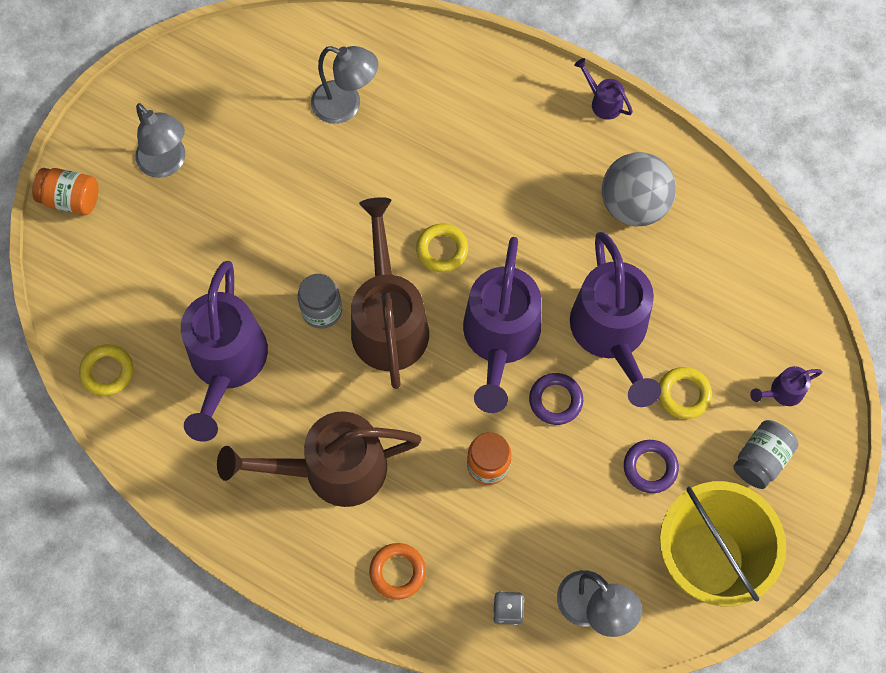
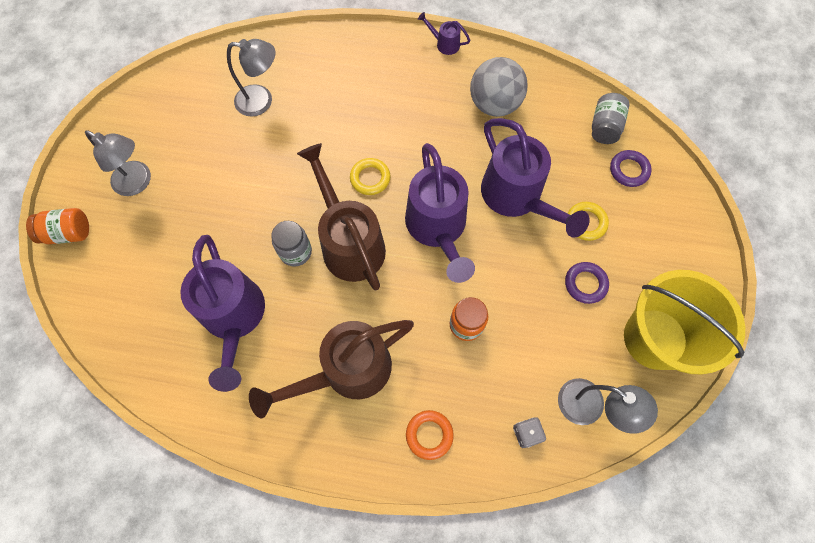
camera: 20 degrees left, 0 degrees up
(107, 371) = (138, 357): yellow ring -> none
(555, 400) = (496, 258): purple ring -> purple ring (629, 170)
(760, 459) = (660, 250): grey jar -> grey jar (604, 127)
(782, 392) = (652, 198): purple watering can -> none

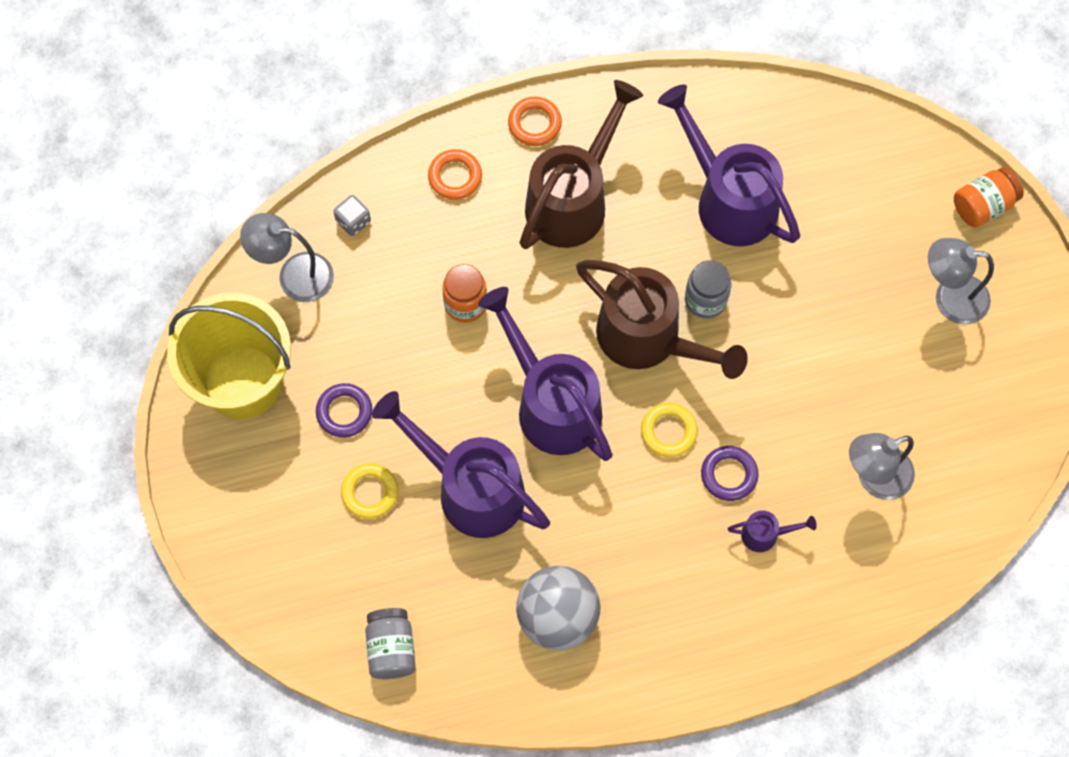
camera: 155 degrees right, 0 degrees up
(343, 453) = (534, 124): none -> orange ring
(444, 44) = (674, 689): purple watering can -> purple watering can (765, 534)
(629, 170) = (337, 594): purple ring -> purple ring (729, 475)

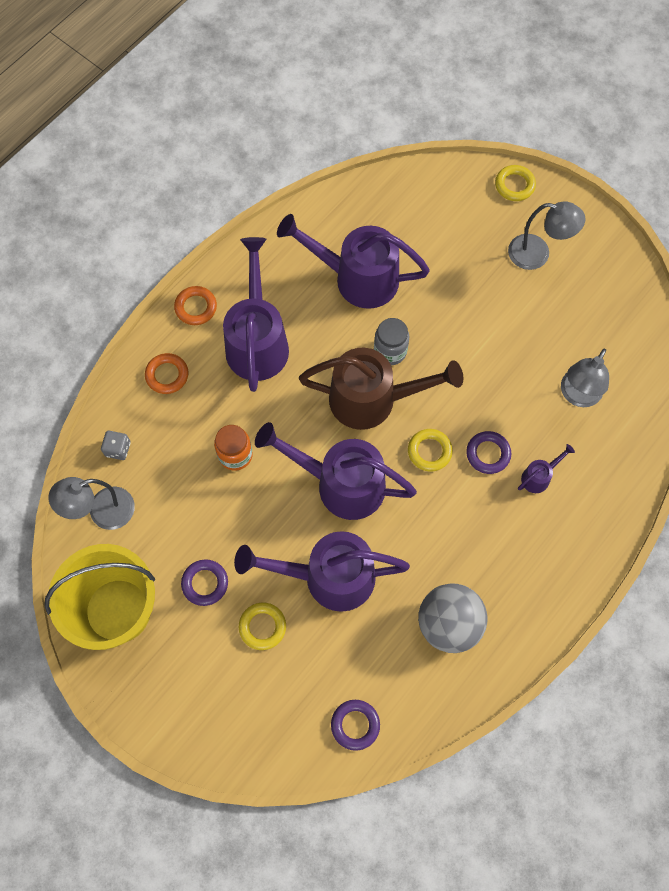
camera: 35 degrees left, 0 degrees up
(391, 649) = (355, 725): grey jar -> purple ring
(573, 199) = (257, 341): brown watering can -> purple watering can
(950, 298) = (537, 254): grey lamp -> grey lamp turned 135 degrees counterclockwise
(983, 205) = (514, 185): orange jar -> yellow ring

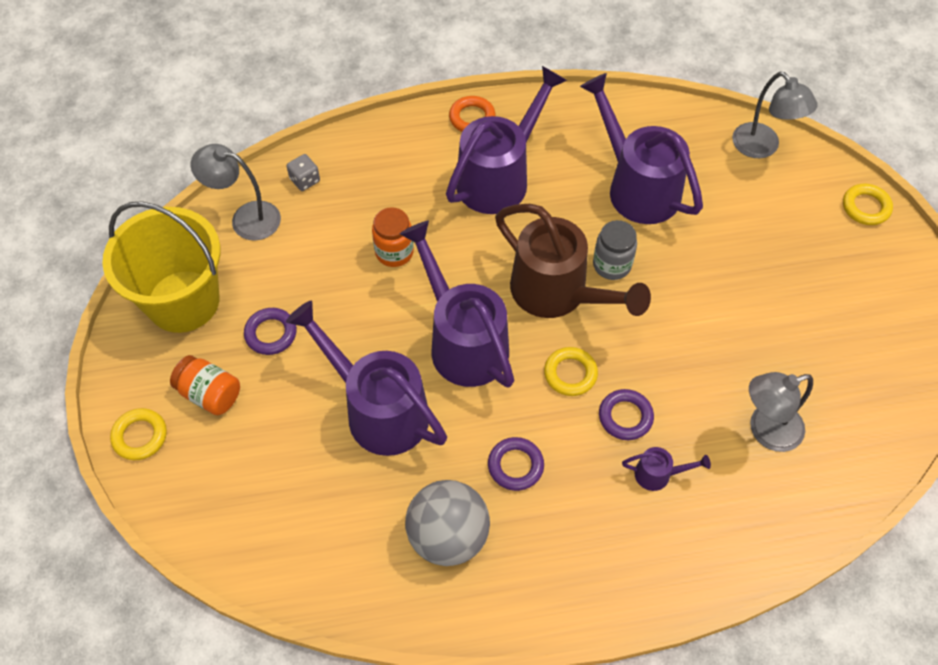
camera: 40 degrees right, 10 degrees down
(167, 375) = (398, 152): orange ring -> none
(204, 660) = (210, 394): none -> orange jar
(262, 627) = (283, 405): yellow ring -> yellow ring (140, 436)
(355, 725) = (280, 553): purple ring -> purple ring (515, 466)
(537, 254) = (836, 280): grey lamp -> grey lamp (762, 147)

